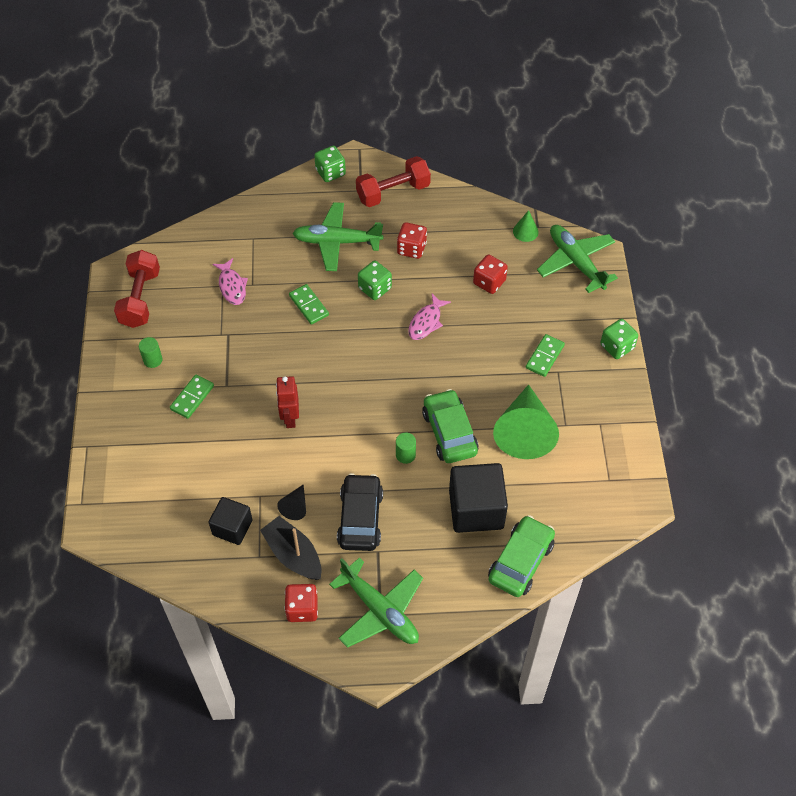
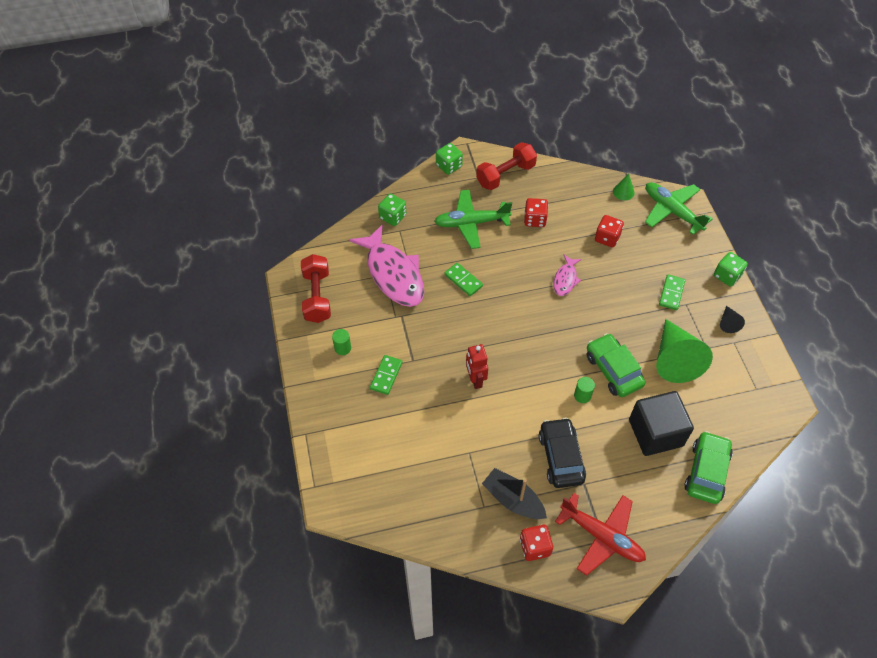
camera: 10 degrees left, 0 degrees up
(232, 286) = (393, 274): pink fish -> pink fish, size x2.08
(232, 527) = (453, 485): black cube -> none
(295, 506) = (502, 456): black cone -> black cone (728, 323)
(375, 288) = (514, 257): green dice -> green dice (392, 217)
(380, 610) = (602, 536): green plane -> red plane

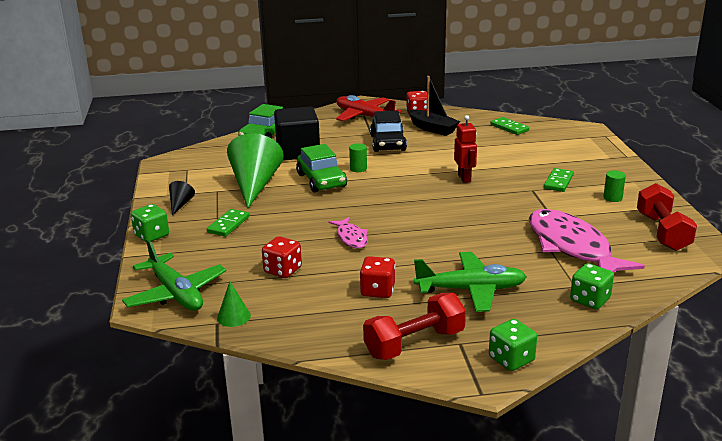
camera: 175 degrees left, 30 degrees down
(463, 280) = (480, 240): green domino -> green domino (509, 128)
(565, 279) = (351, 238): pink fish -> pink fish turned 135 degrees clockwise

